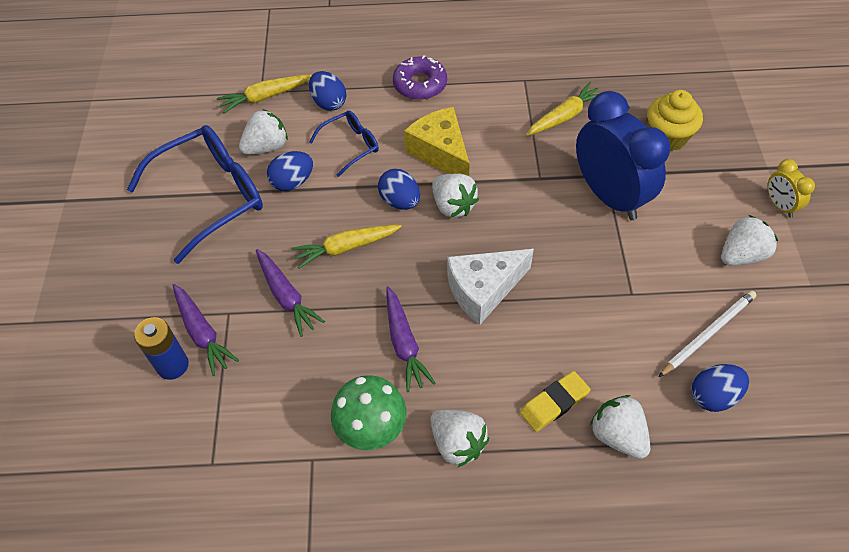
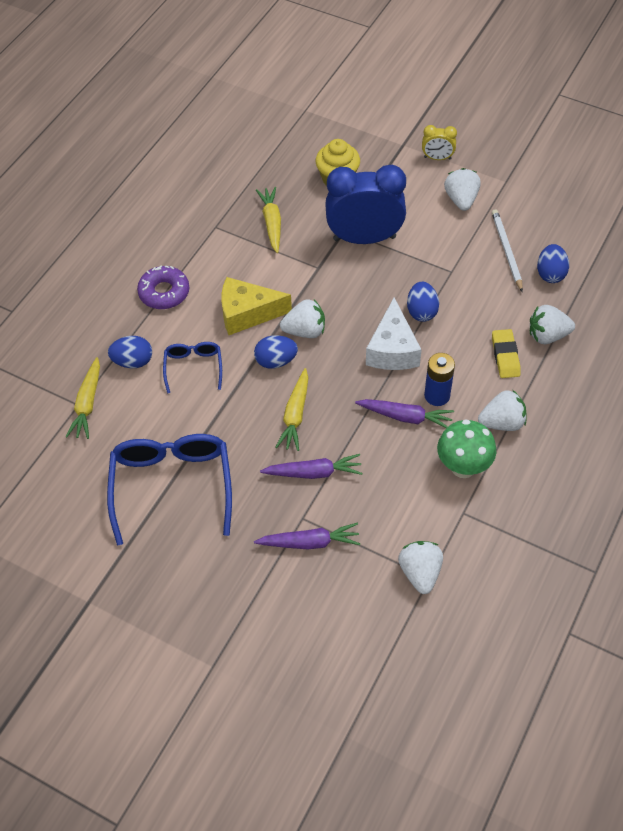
camera: 60 degrees left, 0 degrees up
(172, 365) = (326, 574): blue battery -> blue battery (437, 395)
(266, 147) = (148, 425): white strawberry -> white strawberry (420, 573)
(292, 182) = (201, 423): blue egg -> blue egg (421, 311)

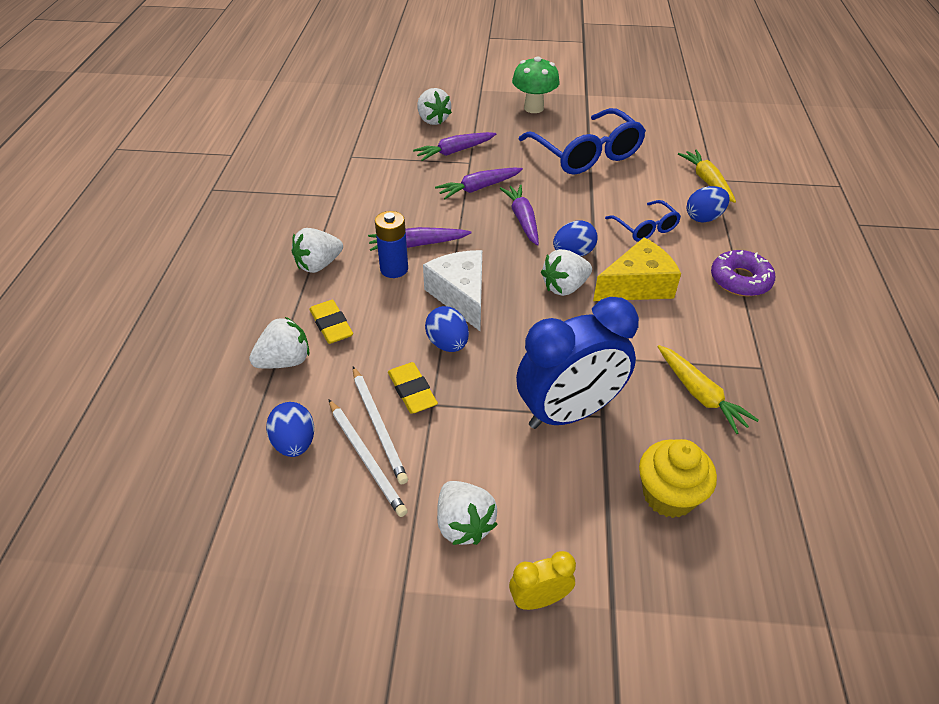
camera: 155 degrees right, 10 degrees down
(295, 415) = (522, 219): yellow carrot -> purple carrot
(420, 573) = (359, 156): white strawberry -> white strawberry (432, 120)
(461, 284) = (412, 391): none -> yellow eraser
(463, 467) = (346, 223): green mushroom -> green mushroom (533, 108)
(492, 268) = (378, 426): none -> white pencil

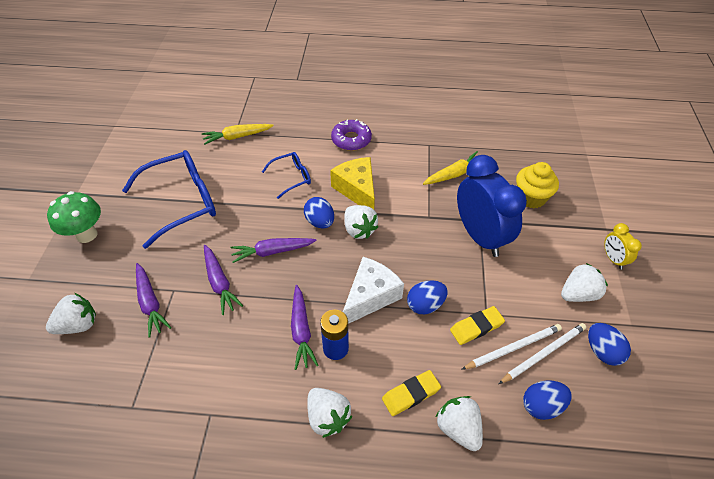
camera: 90 degrees left, 5 degrees up
(461, 296) = (370, 296): white cheese -> white cheese turned 150 degrees clockwise
(703, 218) = (282, 145): blue egg -> blue egg (602, 351)

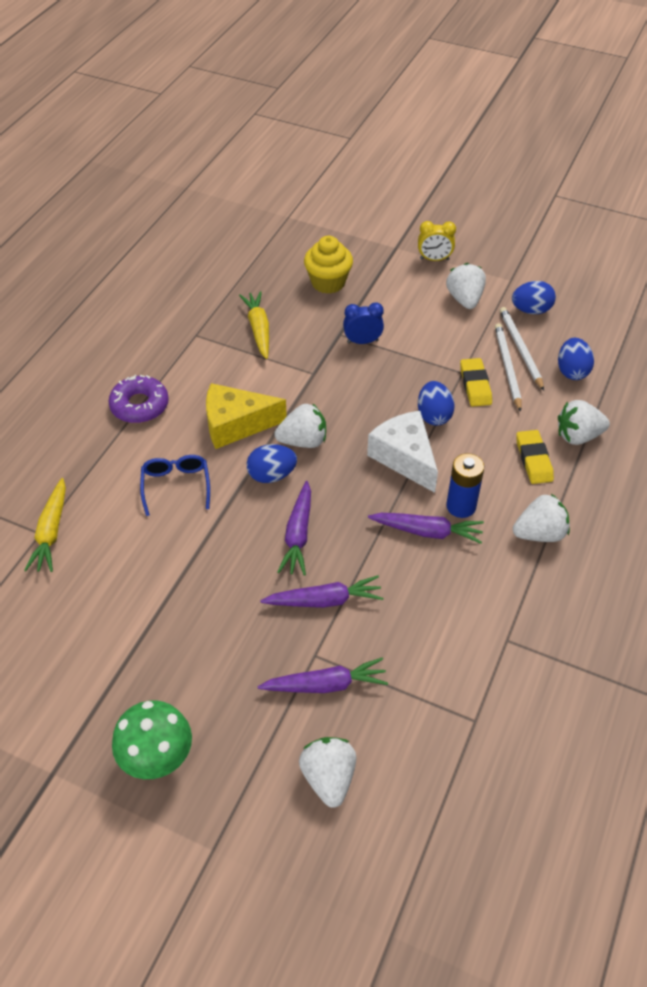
camera: 70 degrees left, 0 degrees up
(181, 202) = (154, 624): blue glasses -> none
(480, 236) = (362, 341): blue clock -> blue clock, size x0.46

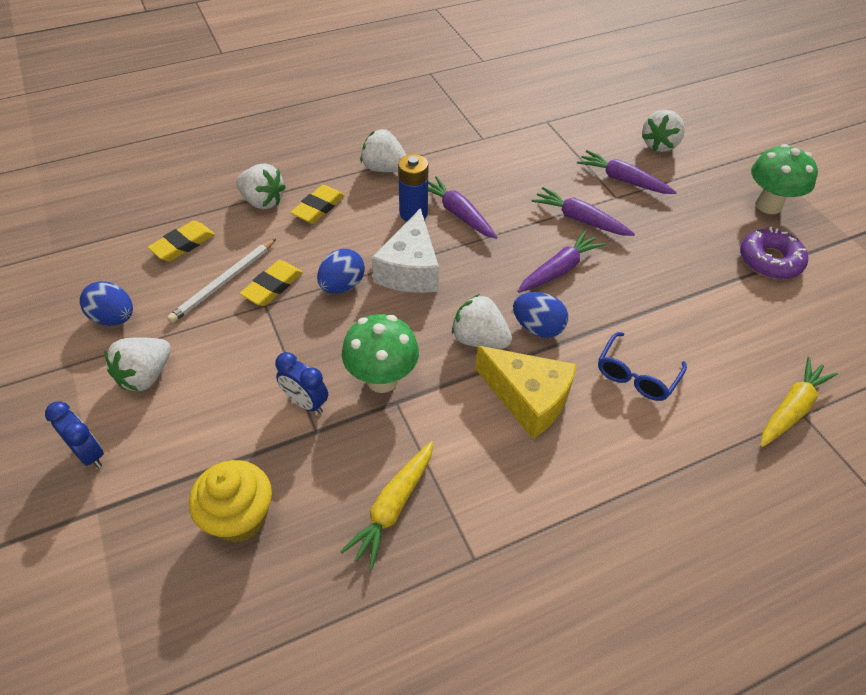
camera: 140 degrees left, 0 degrees up
(140, 405) = (617, 497): purple donut -> purple donut (770, 260)
(335, 379) = (382, 379): none -> green mushroom
(434, 259) = (89, 453): yellow clock -> blue clock
(520, 349) = (186, 290): white pencil -> none
(572, 371) = (183, 244): blue egg -> yellow eraser

